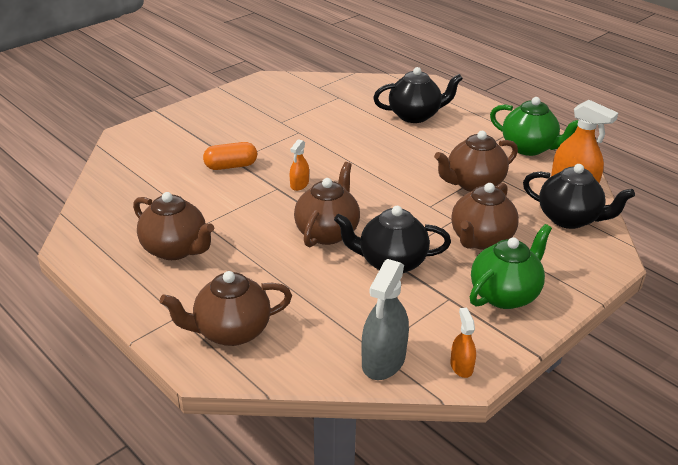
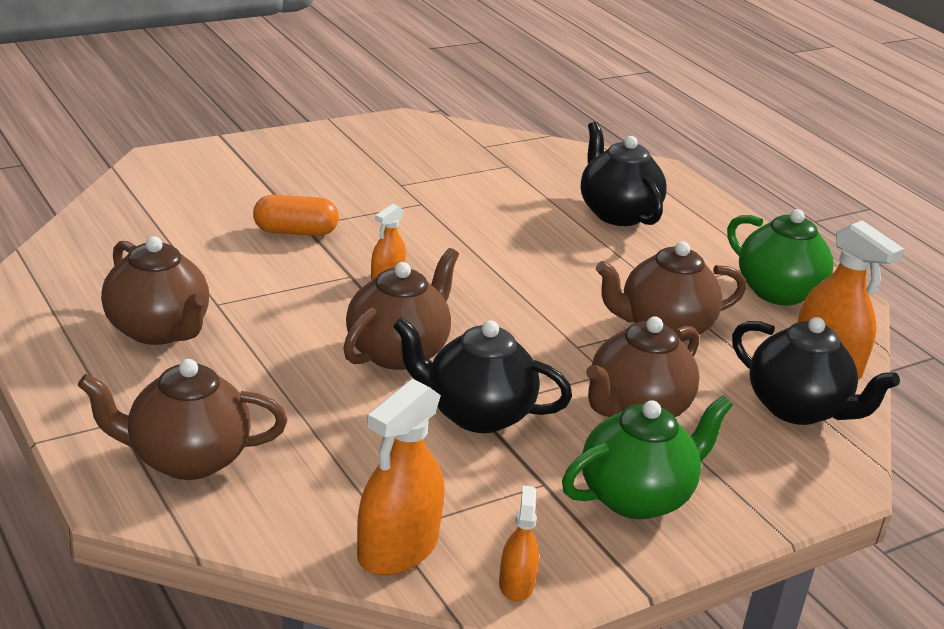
camera: 10 degrees right, 5 degrees down
(383, 360) = (398, 549): grey spray bottle -> orange spray bottle
(415, 116) = (616, 213): black teapot -> black teapot turned 120 degrees counterclockwise

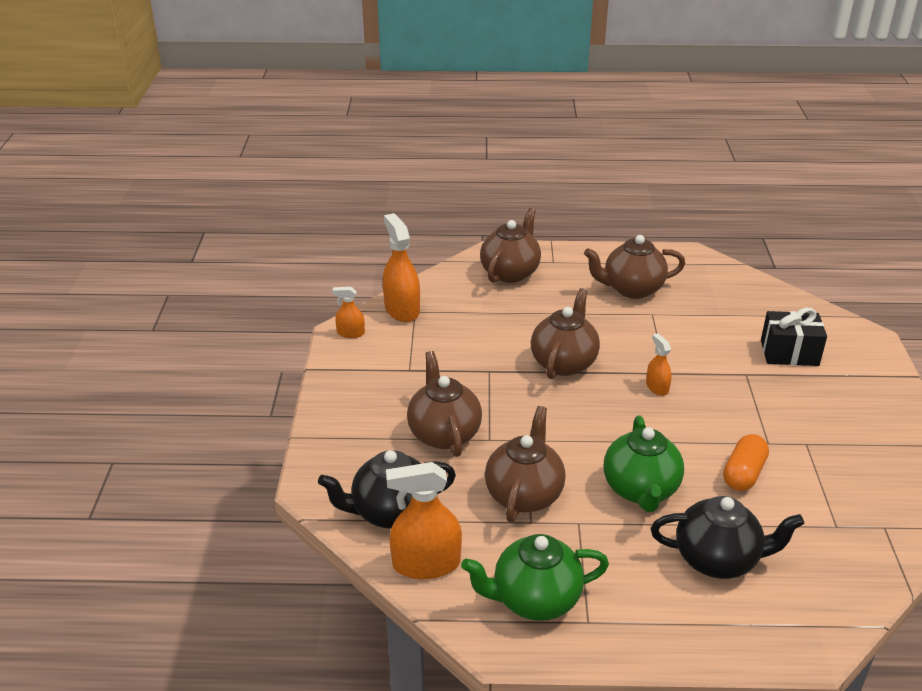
camera: 125 degrees right, 5 degrees up
(235, 203) = (789, 353): none -> black gift
(295, 232) = (736, 367): orange capsule -> orange capsule (743, 474)
(398, 352) = (564, 362): brown teapot -> brown teapot turned 135 degrees counterclockwise
(476, 414) = (484, 369): black teapot -> none
(516, 584) = (350, 333): orange spray bottle -> orange spray bottle turned 150 degrees clockwise
(637, 496) = (372, 397): green teapot -> green teapot (640, 490)

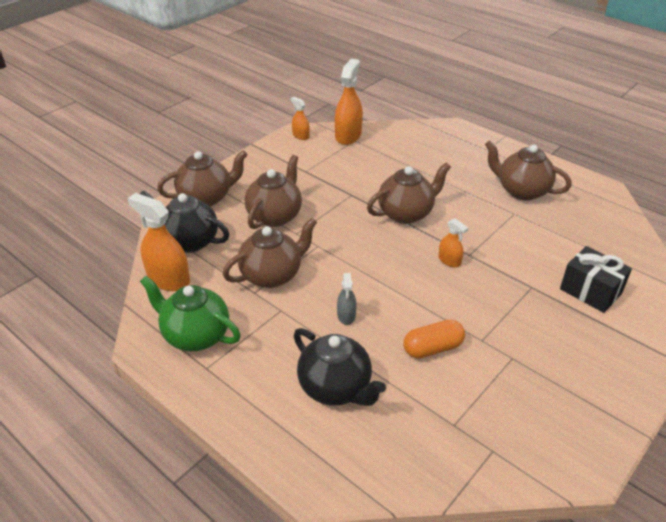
camera: 40 degrees right, 5 degrees up
(510, 272) = (447, 143): brown teapot -> brown teapot (206, 198)
(640, 490) = (346, 315): green teapot -> grey spray bottle
(657, 387) = (449, 260): orange spray bottle -> orange spray bottle turned 120 degrees clockwise

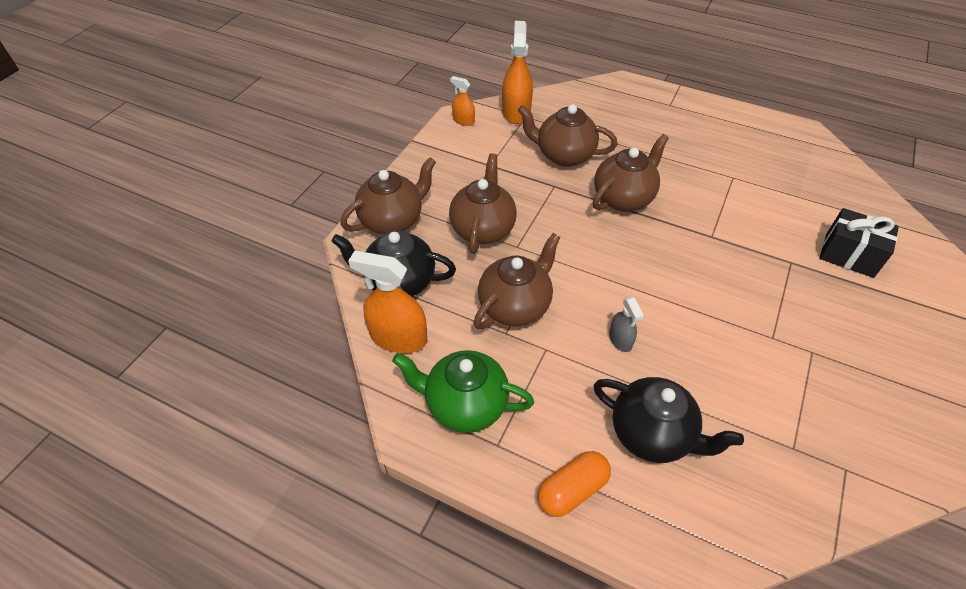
camera: 15 degrees left, 10 degrees up
(433, 348) = (729, 359): orange capsule -> orange capsule (572, 490)
(449, 260) = (695, 247): orange spray bottle -> none
(521, 191) = (727, 148): brown teapot -> brown teapot (563, 155)

